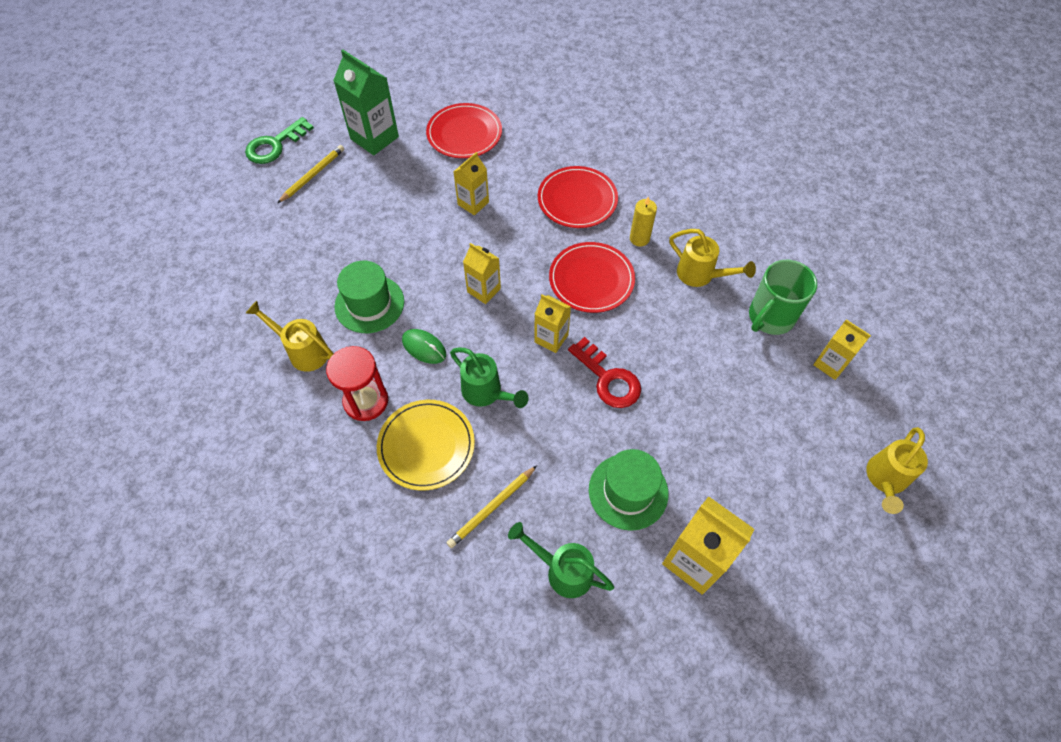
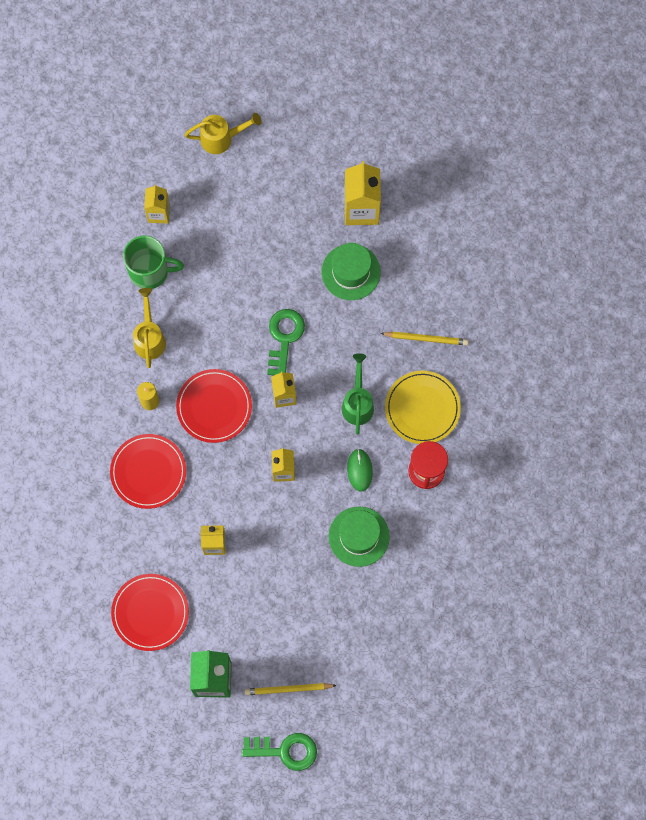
camera: 130 degrees left, 15 degrees up
(303, 351) = (428, 545): yellow watering can -> none
(562, 570) = (427, 273): green watering can -> none
(608, 378) = (284, 338): red key -> green key

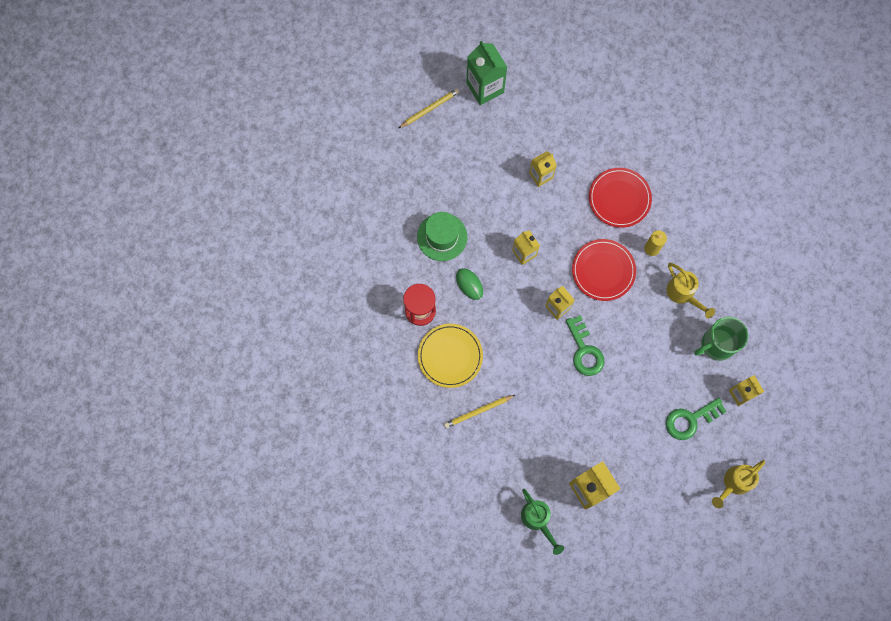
camera: 150 degrees right, 0 degrees up
(150, 612) = (555, 106): red plate -> none
(285, 750) = (408, 70): green key -> green key (690, 420)
(350, 272) = (566, 431): green hat -> none
(358, 402) = (500, 333): green watering can -> green watering can (538, 520)

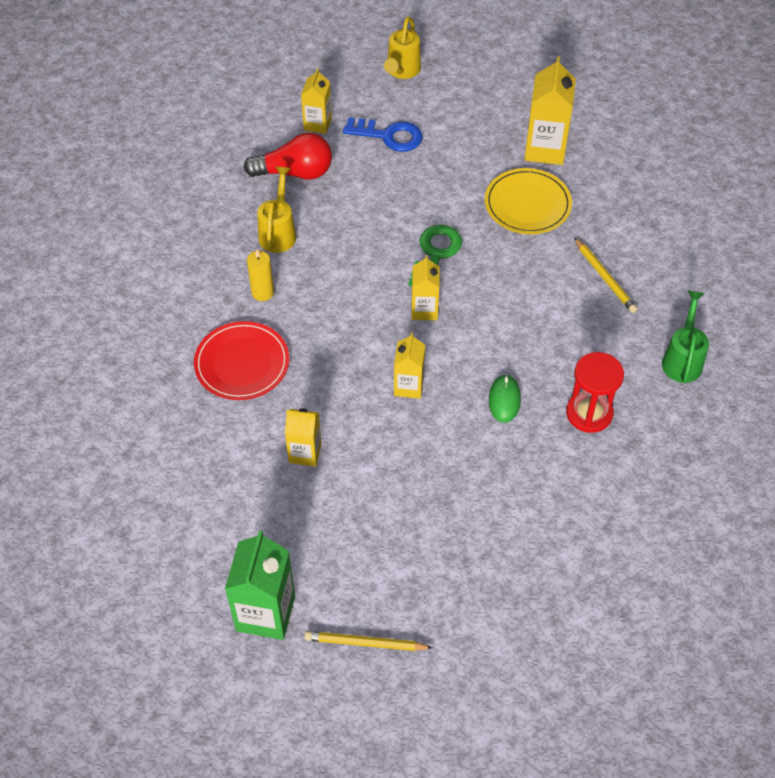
camera: 140 degrees left, 20 degrees down
(442, 237) = (492, 473): green hat -> none
(450, 356) = (592, 346): yellow plate -> yellow plate (527, 204)
(478, 411) = (604, 277): yellow pencil -> yellow pencil turned 45 degrees clockwise
(538, 520) = (622, 157): green watering can -> green watering can (683, 359)
(603, 270) = (338, 308): red plate -> none
(690, 420) = (389, 136): green key -> blue key
(716, 345) = (295, 172): green mug -> red light bulb
(733, 483) = (401, 71): yellow watering can -> yellow watering can turned 105 degrees clockwise

